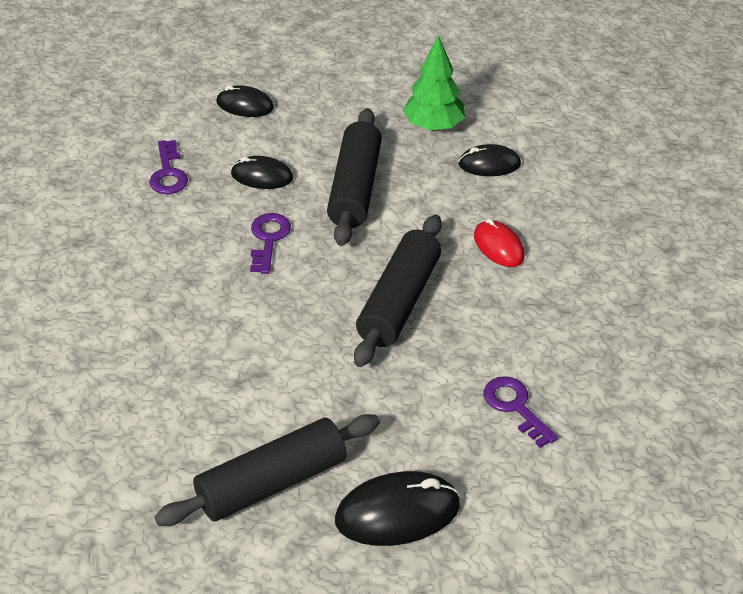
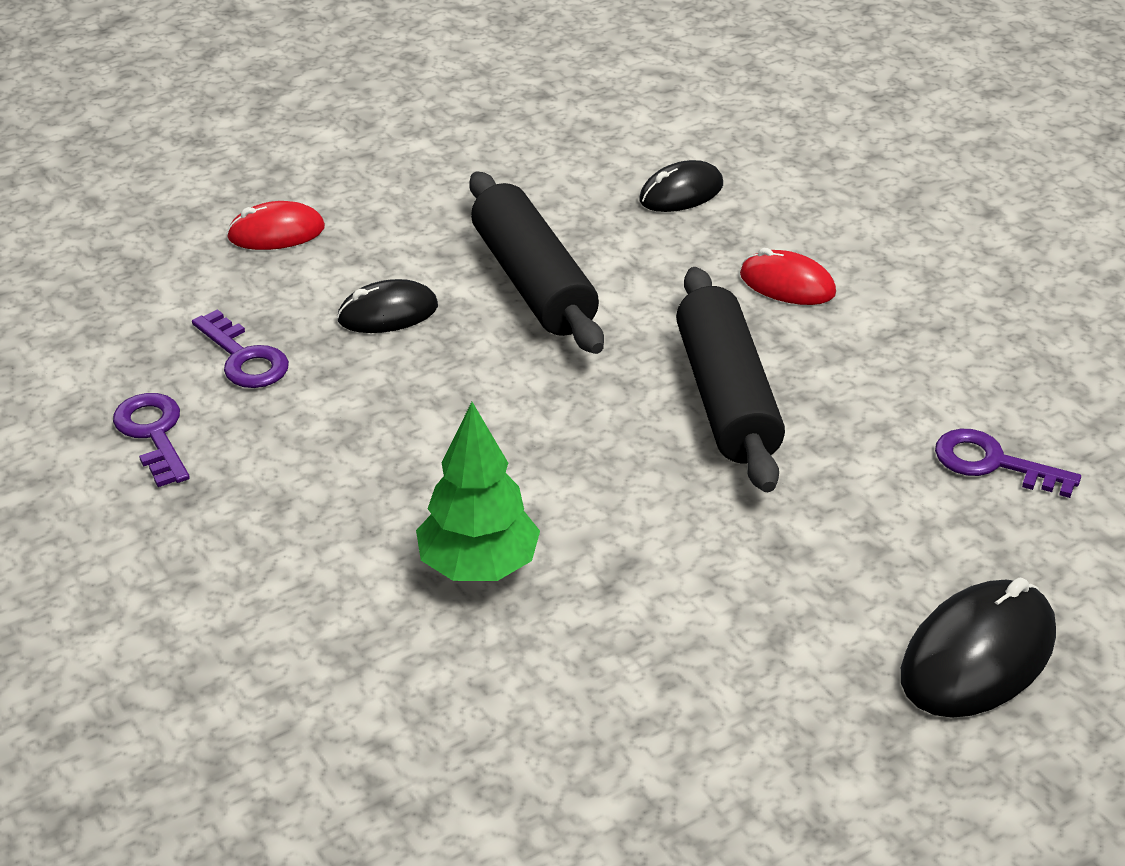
camera: 30 degrees left, 5 degrees down
(245, 105) = (276, 233): black mouse -> red mouse
(268, 239) = (474, 388): purple key -> purple key (153, 434)
(271, 482) = (779, 695): black rolling pin -> none
(433, 126) = (565, 172): green tree -> green tree (478, 566)

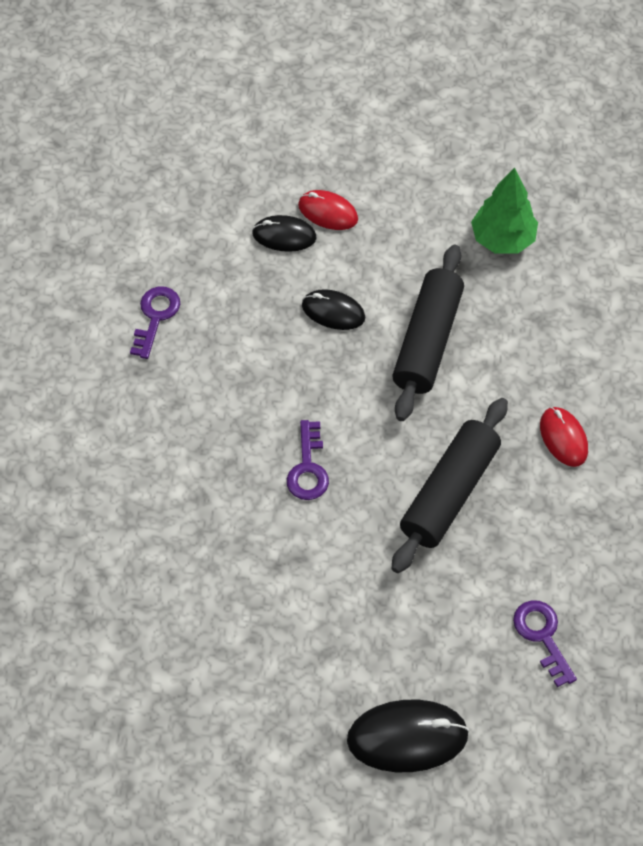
camera: 40 degrees right, 20 degrees up
(244, 358) = (237, 295): purple key -> purple key (308, 468)
(478, 566) = (230, 509): green tree -> green tree (502, 239)
(681, 193) = (574, 328): black mouse -> black mouse (284, 236)

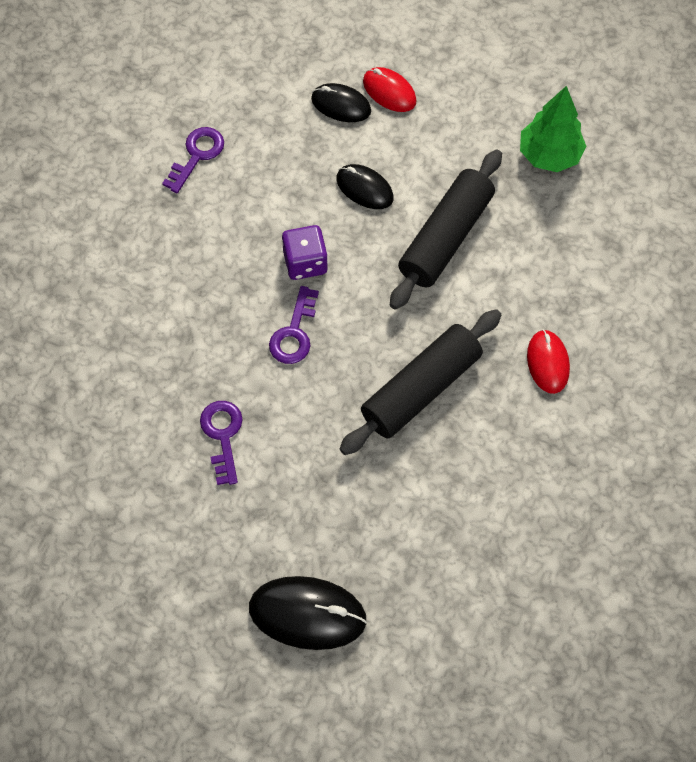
camera: 15 degrees right, 5 degrees up
(297, 397) = (305, 262): none -> purple dice
(542, 636) = (467, 550): purple key -> purple key (223, 435)

